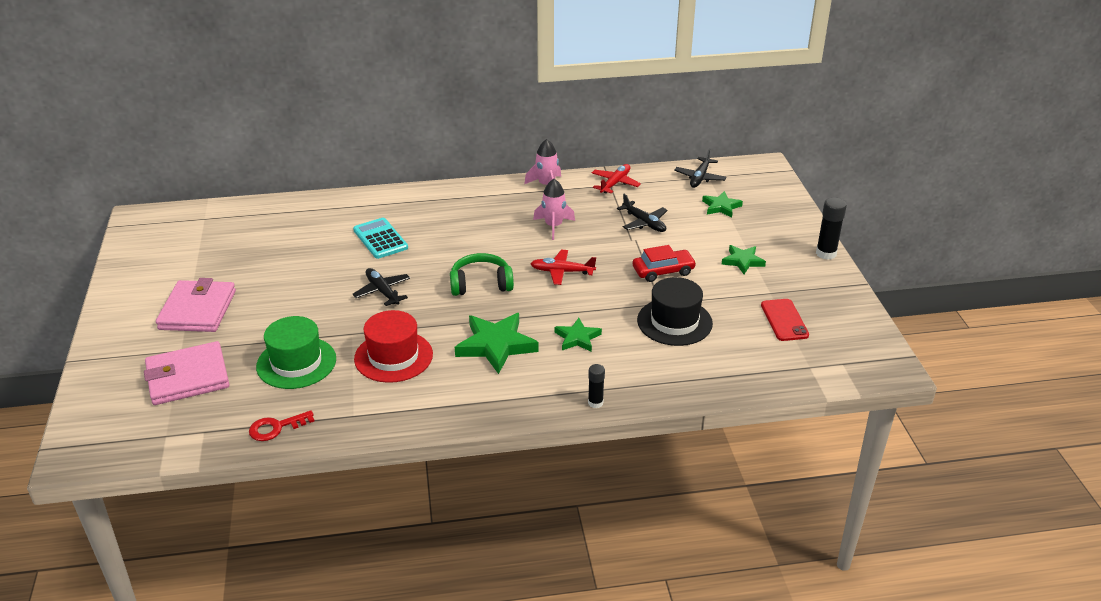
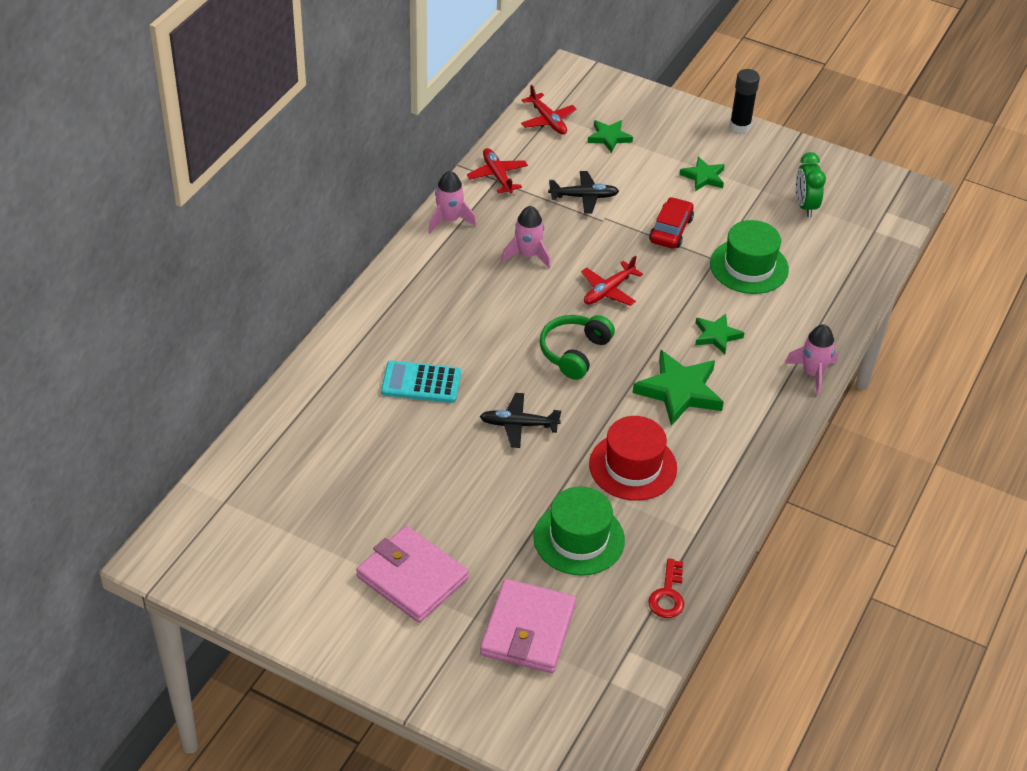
camera: 55 degrees left, 10 degrees up
(595, 403) = (813, 373): black glue stick -> pink rocket
(674, 322) = (749, 266): black hat -> green hat
(700, 177) = (547, 120): black plane -> red plane
(784, 320) = (805, 206): red phone -> green clock

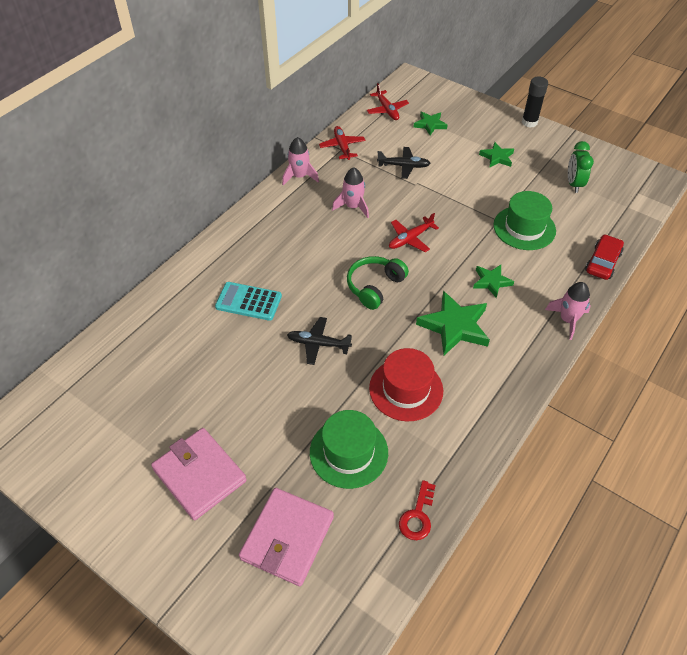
camera: 10 degrees right, 5 degrees up
(671, 230) = (466, 195): red car -> red car (602, 262)

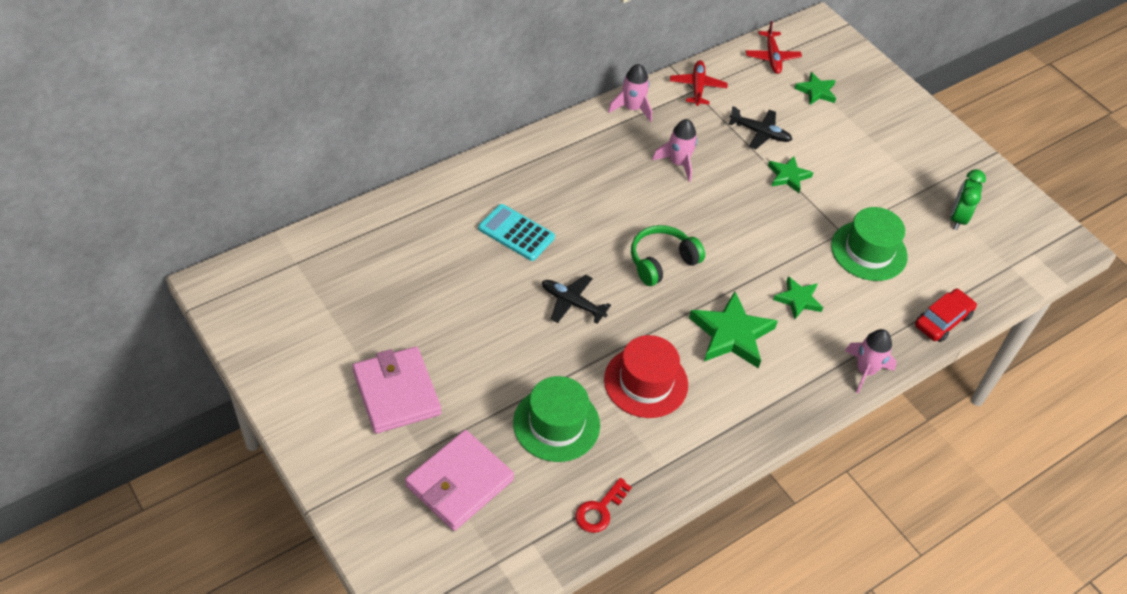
camera: 15 degrees right, 0 degrees up
(410, 239) = (727, 221): red plane -> none
(497, 157) = (879, 156): green star -> green star (788, 176)
(529, 122) = (942, 125): black glue stick -> none

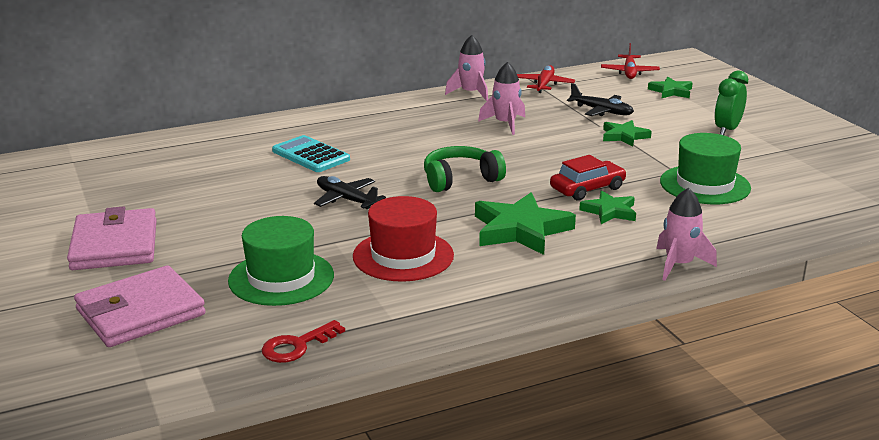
camera: 15 degrees right, 25 degrees down
(942, 321) = (787, 235): red car -> red car (587, 189)
(957, 218) = (818, 169): green clock -> green clock (727, 130)

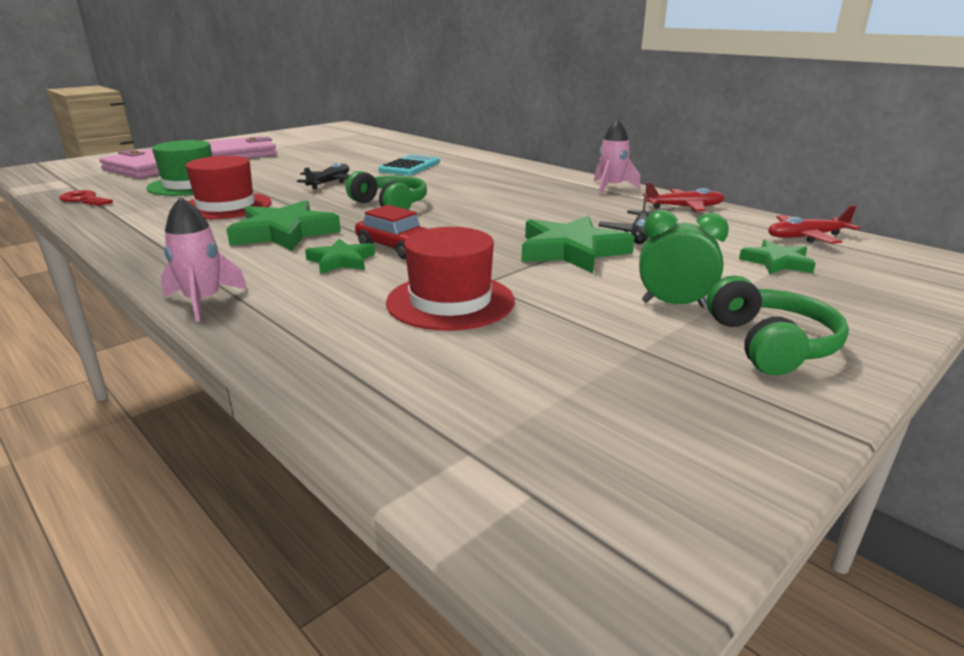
camera: 70 degrees right, 0 degrees up
(505, 124) = (544, 205): pink rocket -> none
(624, 136) = (571, 251): green star -> green star, size x1.73
(705, 185) = (450, 301): green hat -> red hat
(782, 123) = (770, 344): none -> green headphones

